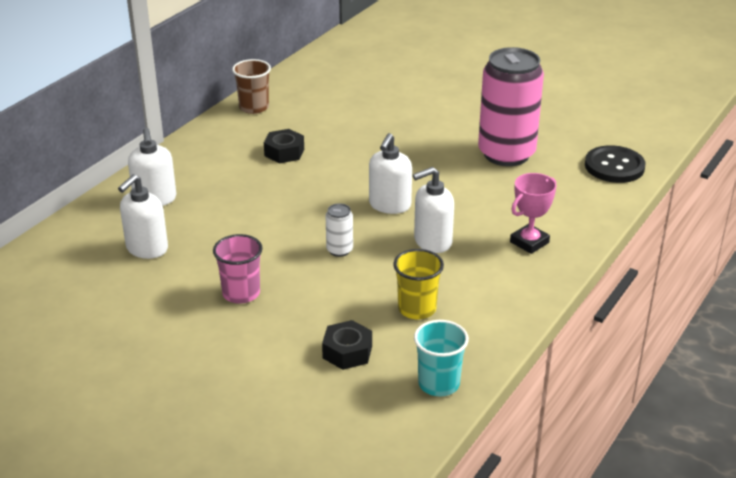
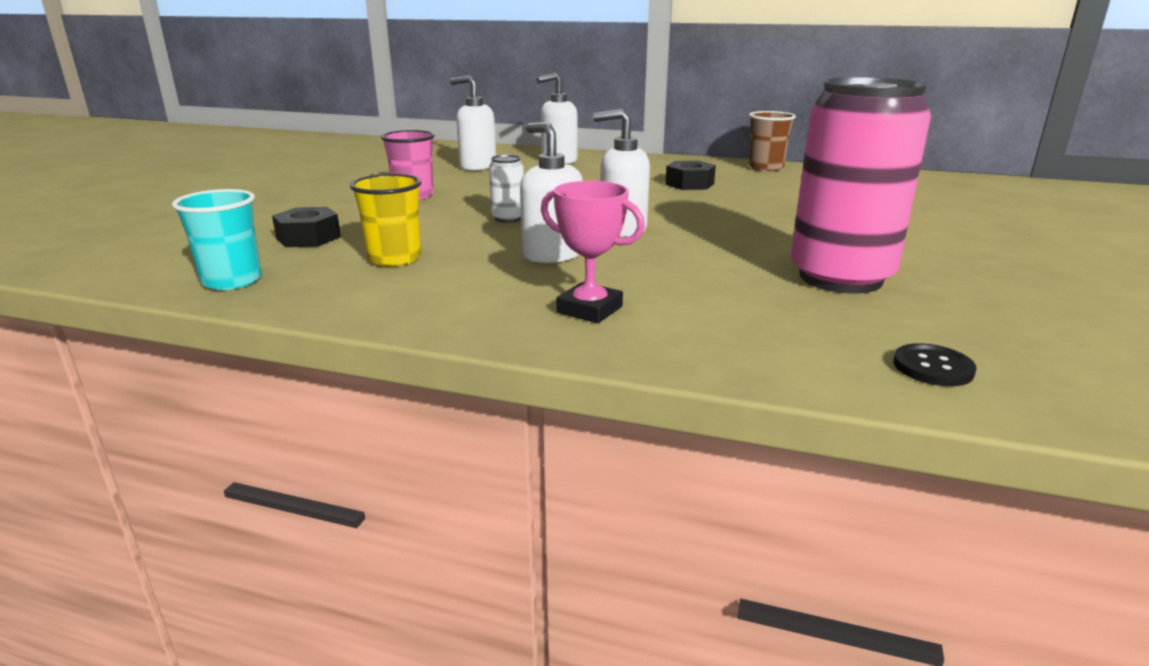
camera: 75 degrees right, 10 degrees down
(614, 166) = (933, 367): black button -> black button, size x0.55

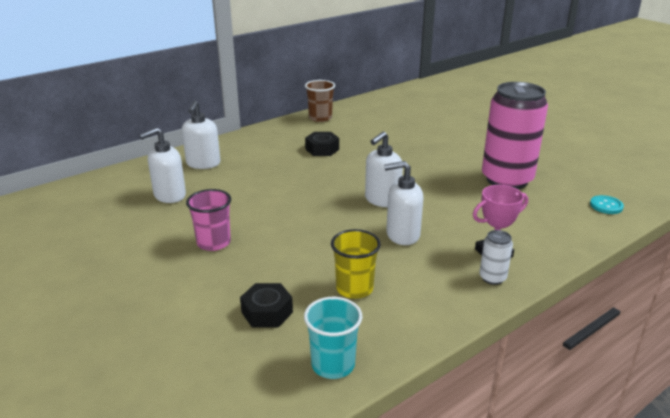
camera: 55 degrees left, 5 degrees up
(508, 218) = (317, 226): white can -> white can (492, 278)
(933, 367) = (606, 206): black button -> turquoise button

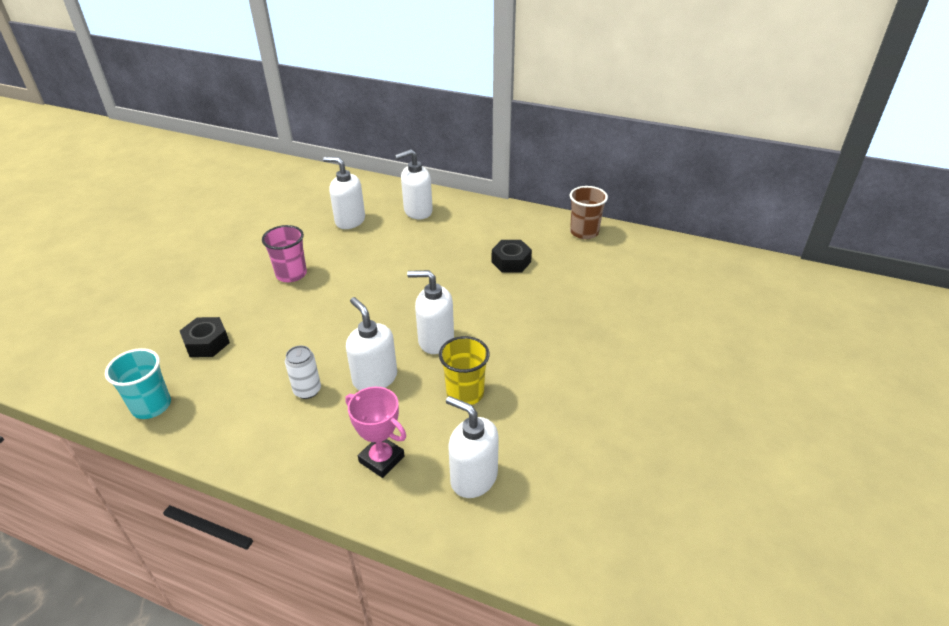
camera: 60 degrees right, 10 degrees up
(354, 288) = (263, 379): yellow cup -> yellow cup (465, 393)
(492, 278) = (331, 472): white can -> white can (307, 390)
(507, 180) = (569, 425): pink can -> none
(533, 223) = (473, 478): none -> white soap dispenser
(606, 206) = (580, 546): turquoise button -> none

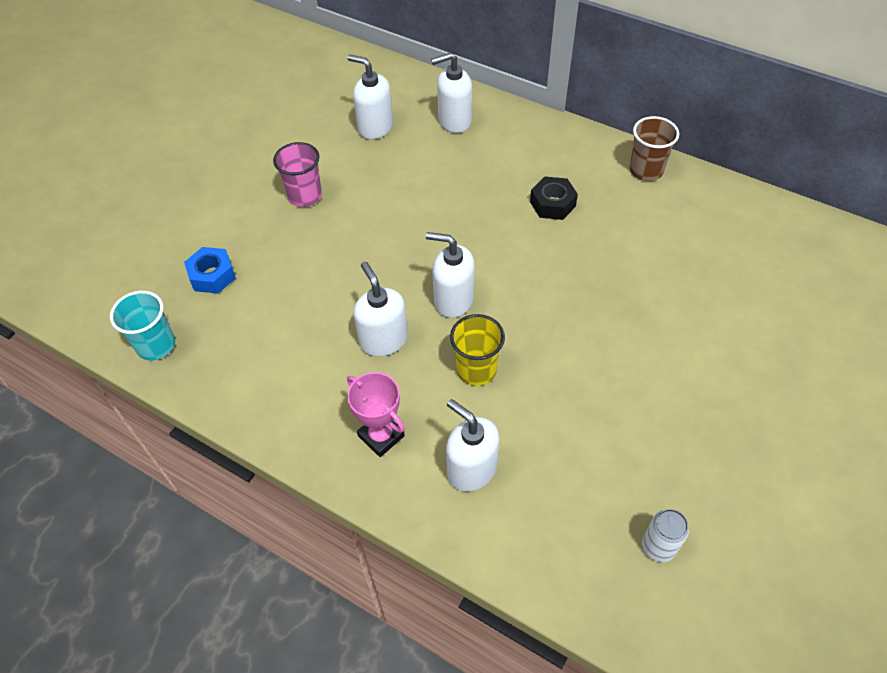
camera: 10 degrees right, 15 degrees up
(207, 343) = (212, 275): black nut -> blue nut
(307, 390) = (312, 346): white can -> white can (658, 547)

